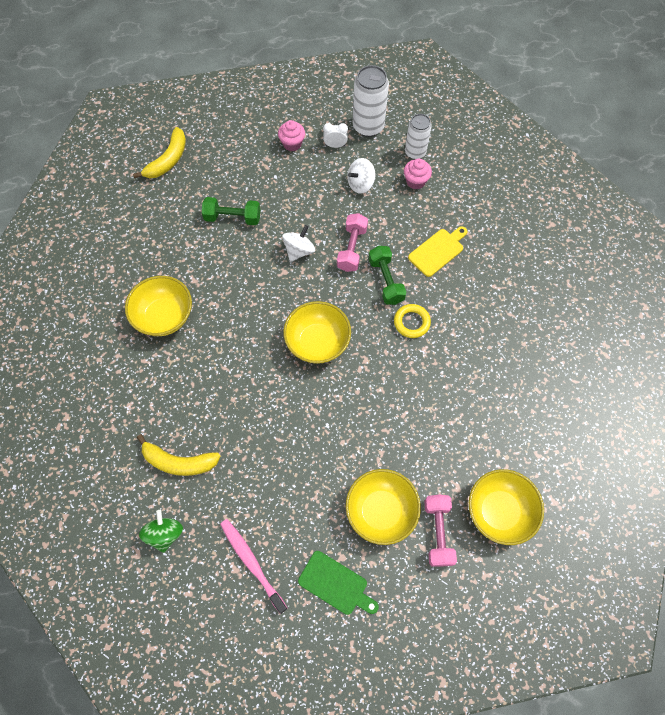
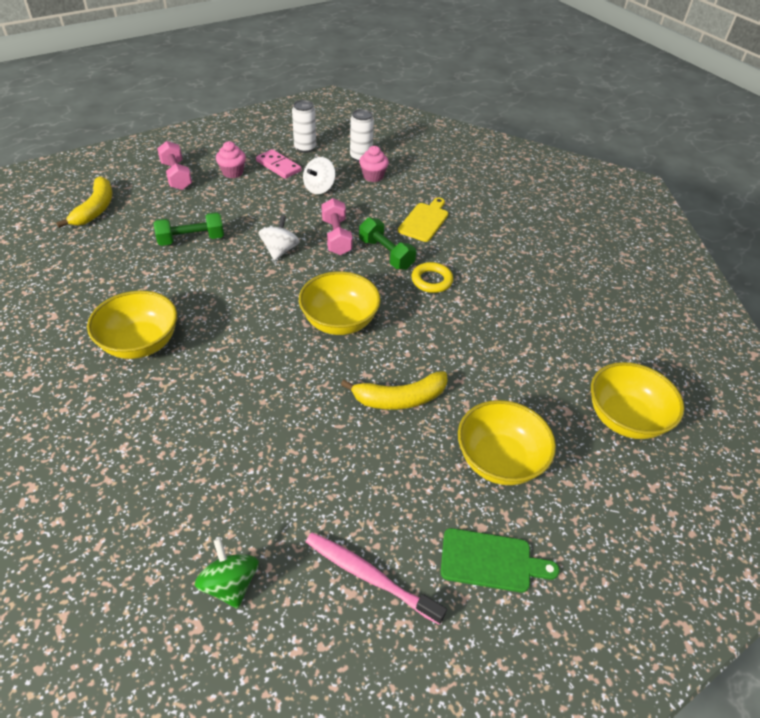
camera: 25 degrees left, 20 degrees down
(179, 461) = (217, 489): yellow banana -> yellow banana (399, 398)
(335, 145) = (278, 166): white clock -> pink domino
(368, 126) = (305, 148): white can -> white can, size x0.67
(438, 532) = (575, 460): pink dumbbell -> pink dumbbell (176, 176)

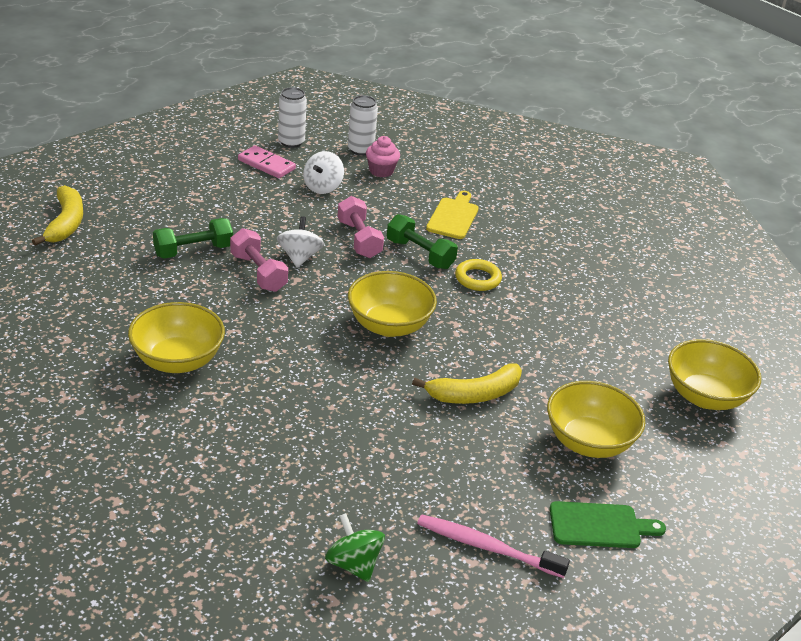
camera: 10 degrees left, 10 degrees down
(176, 176) = (148, 181): pink dumbbell -> pink dumbbell (258, 273)
(232, 172) = (214, 174): pink cupcake -> none

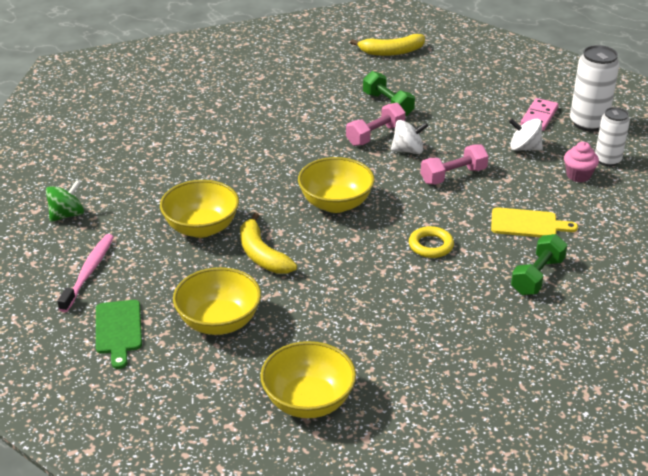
camera: 85 degrees right, 0 degrees up
(177, 360) = (253, 119): yellow bowl -> yellow bowl (201, 228)
(291, 142) = (588, 123): white can -> white can, size x1.50
(420, 254) = (450, 210): green dumbbell -> green dumbbell (537, 276)

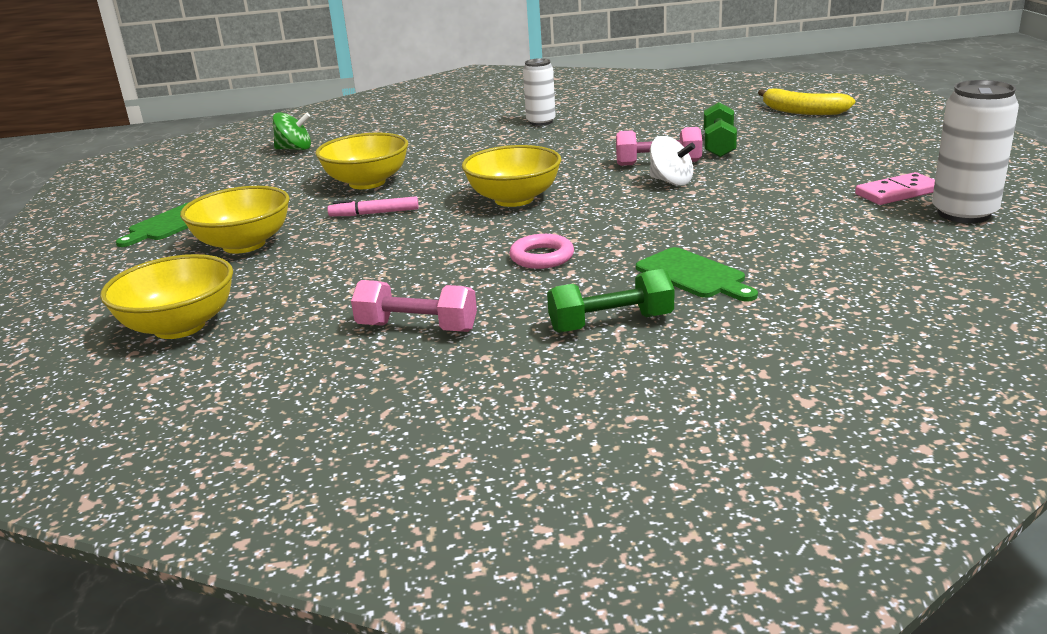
camera: 45 degrees right, 10 degrees down
(89, 272) = (233, 184): pink toothbrush -> none
(262, 254) = (374, 213): yellow banana -> pink marker
(431, 245) = (542, 257): yellow ring -> pink ring
(453, 176) = (683, 212): pink dumbbell -> pink dumbbell (417, 328)
(524, 148) = (822, 213): white spinning top -> none
(527, 224) = (693, 275): yellow cutting board -> green cutting board
(578, 175) = (854, 254): pink cupcake -> none
(607, 160) = (929, 252): white can -> white can (541, 122)

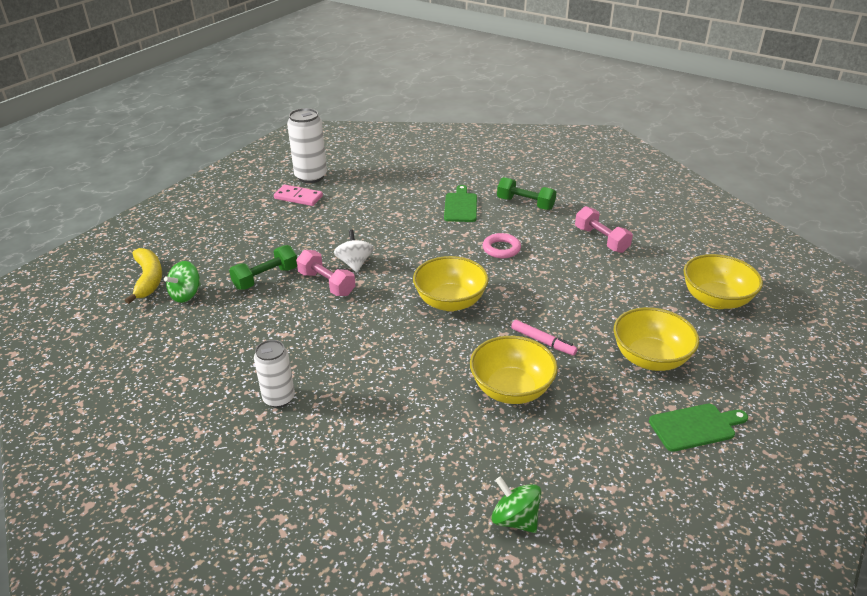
camera: 140 degrees left, 10 degrees up
(746, 118) = (186, 295): none -> green spinning top

